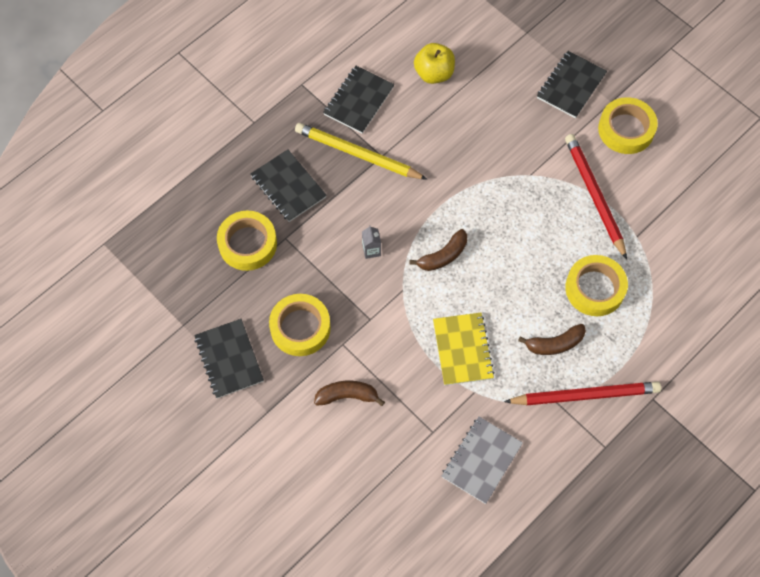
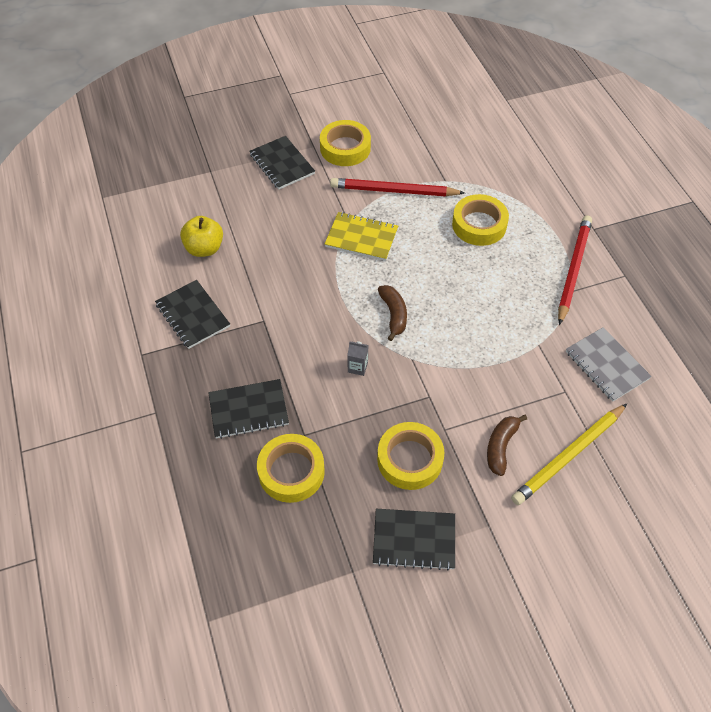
camera: 65 degrees left, 10 degrees down
(358, 154) = (249, 338): yellow pencil -> yellow pencil (568, 456)
(462, 350) = (493, 337): yellow notebook -> yellow notebook (361, 238)
(555, 344) = (517, 270): brown banana -> none

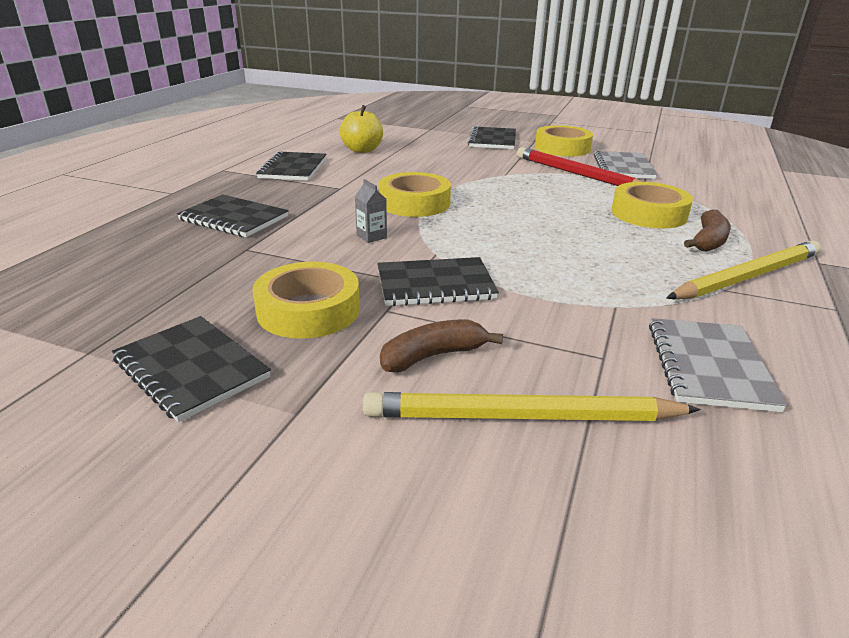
camera: 40 degrees right, 25 degrees down
(291, 471) = (190, 262): yellow tape -> yellow tape (414, 203)
(361, 238) = (504, 183): yellow notebook -> none
(393, 314) = (463, 225): brown banana -> brown banana (708, 241)
(412, 159) = (623, 167): none -> grey notebook
(443, 389) = (435, 284): none -> black notebook
(573, 270) = (747, 277): red pencil -> yellow pencil

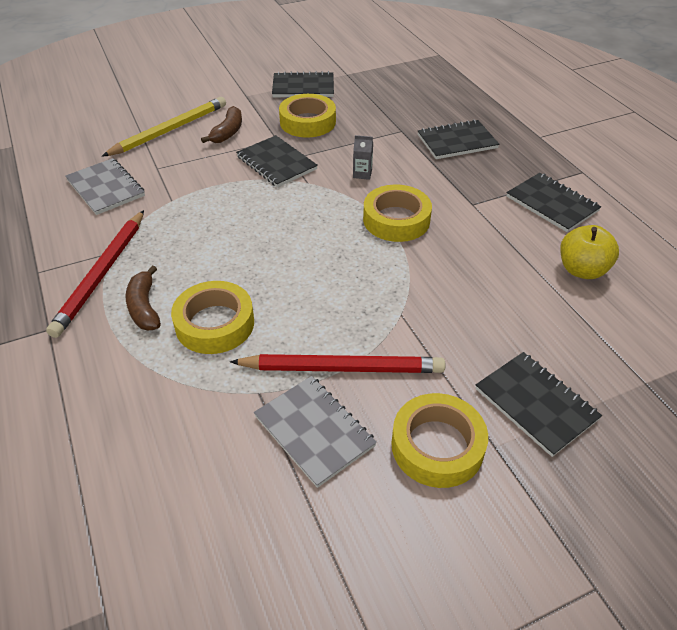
camera: 135 degrees right, 15 degrees up
(435, 284) = (276, 163): black notebook -> black notebook turned 75 degrees counterclockwise
(747, 277) = (102, 274): yellow pencil -> red pencil

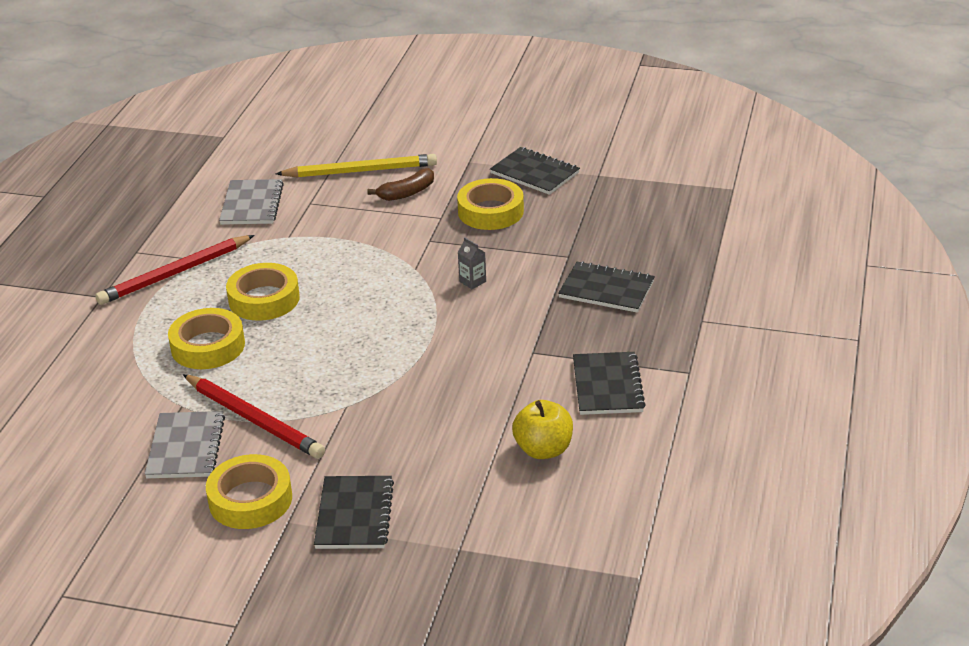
camera: 40 degrees right, 10 degrees down
(145, 307) = (176, 311): brown banana -> none
(276, 163) = (411, 240): black notebook -> none
(396, 220) = (445, 334): yellow tape -> yellow tape (264, 299)

